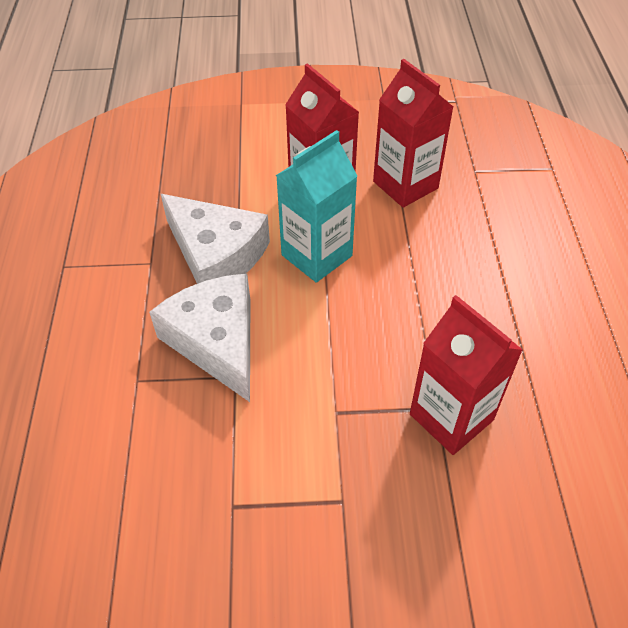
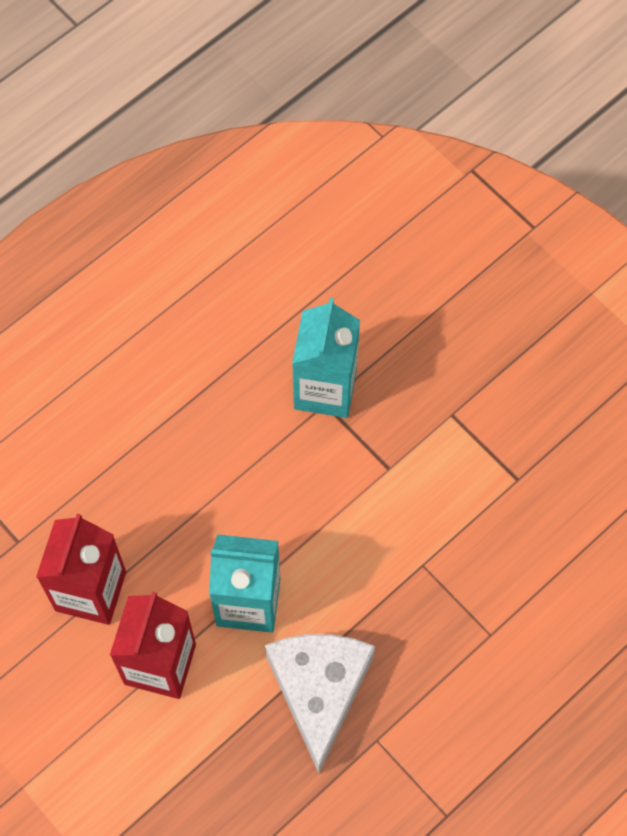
camera: 130 degrees left, 15 degrees up
(217, 341) = (405, 606): white cheese -> none
(451, 417) = (325, 389): red carton -> turquoise carton

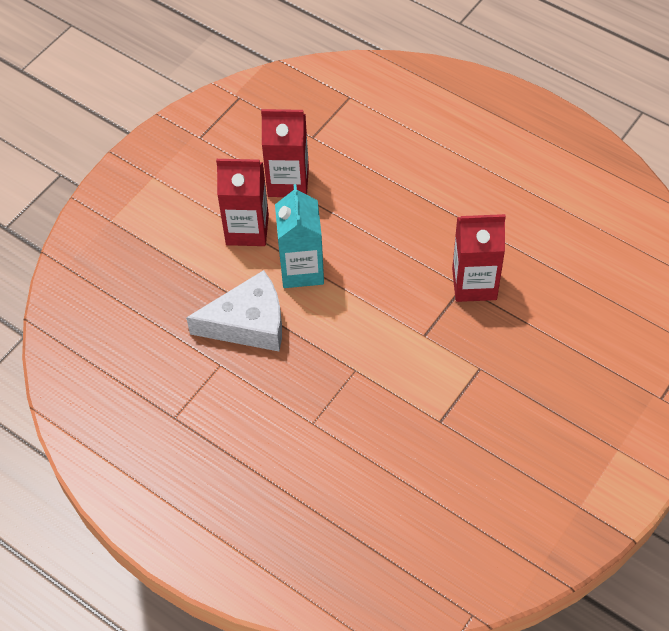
camera: 80 degrees right, 10 degrees down
(325, 389) = (474, 284): turquoise carton -> red carton

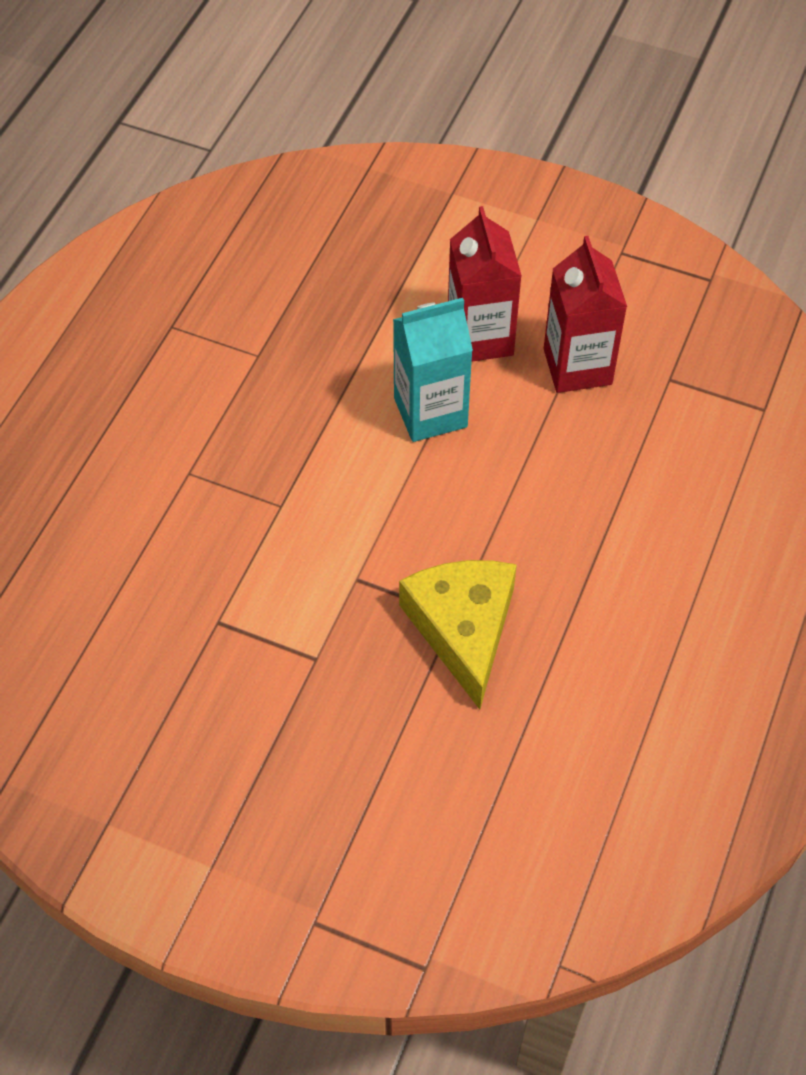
camera: 75 degrees right, 0 degrees up
(248, 323) = (328, 371): white cheese -> none
(474, 284) = (463, 629): red carton -> yellow cheese

